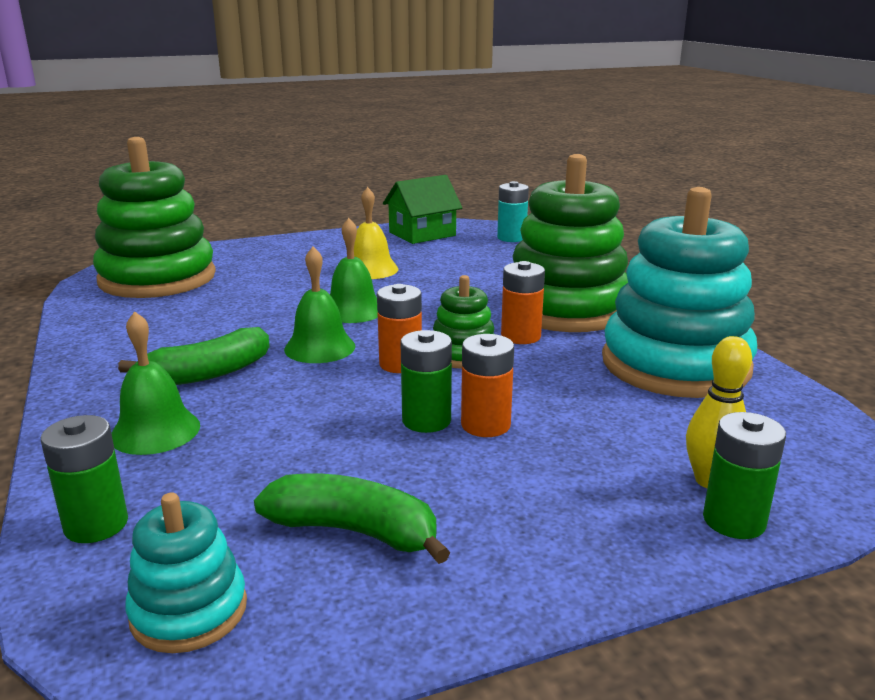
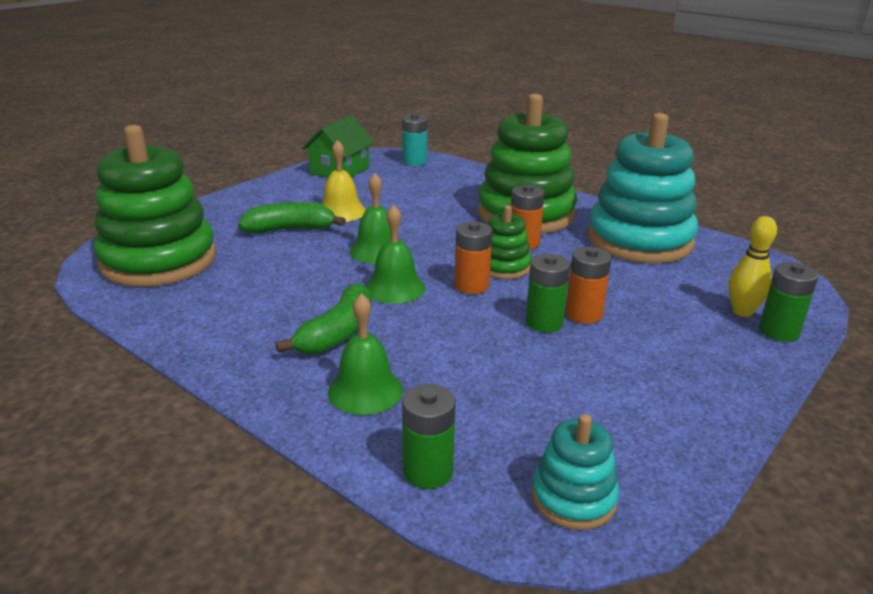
camera: 30 degrees left, 5 degrees up
(355, 531) = (600, 411): green banana -> green banana (290, 229)

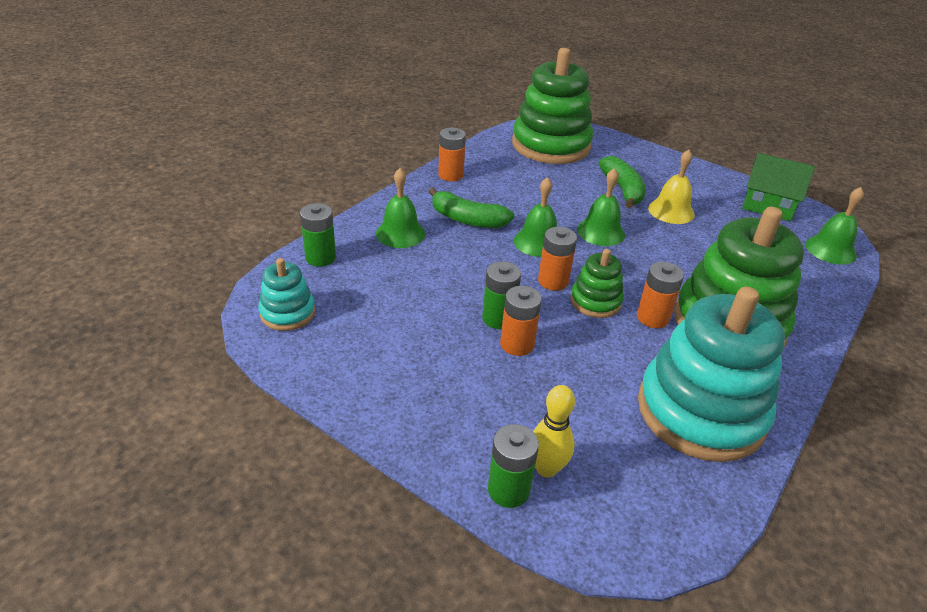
camera: 85 degrees right, 10 degrees up
(208, 342) = (450, 175): none -> orange battery
(414, 161) = (830, 250): turquoise battery -> green bell

